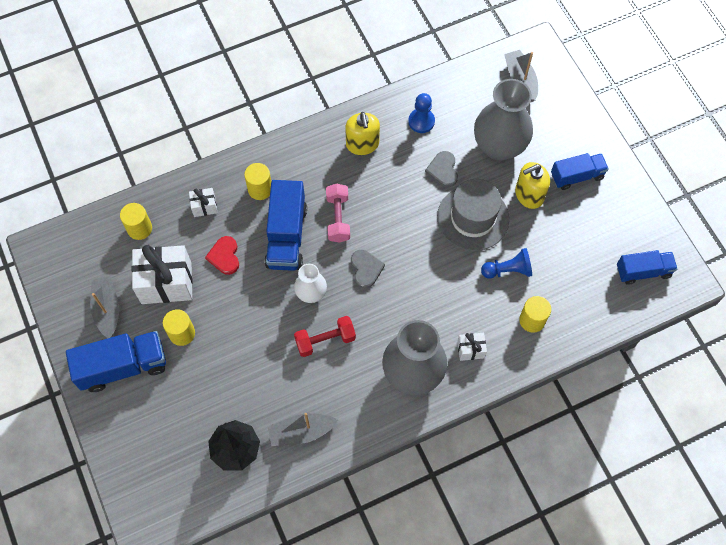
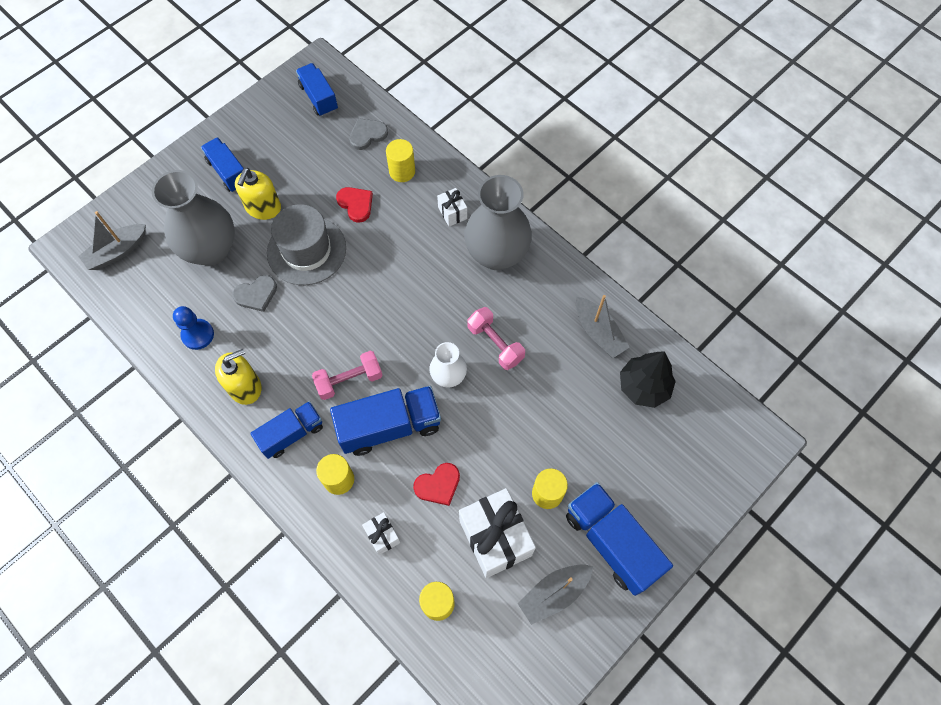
camera: 110 degrees left, 0 degrees up
(310, 166) = (291, 434): none -> blue truck
(325, 340) = (495, 344): red dumbbell -> pink dumbbell
(366, 269) = (401, 332): grey heart -> grey heart (367, 135)
(508, 270) = (356, 204): blue pawn -> red heart
(529, 195) = (263, 208): yellow soap dispenser -> yellow soap dispenser turned 60 degrees clockwise

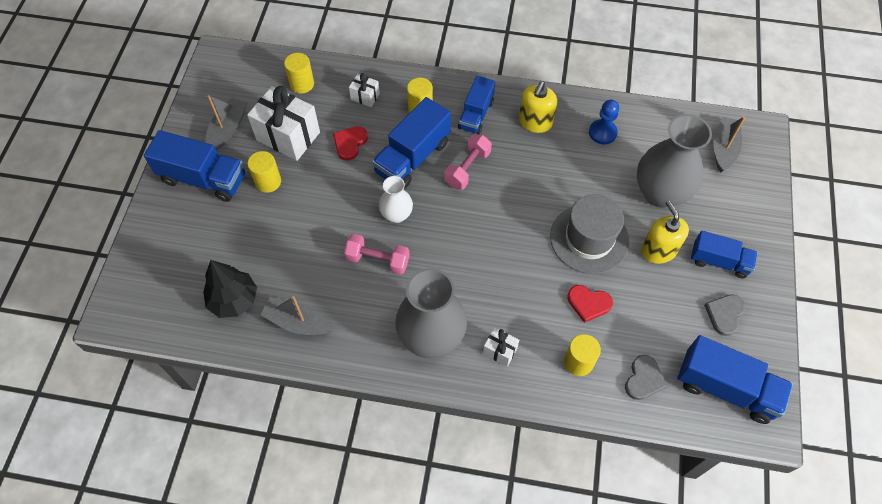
camera: 145 degrees right, 5 degrees down
(256, 294) = (592, 183): grey heart -> grey heart (724, 314)
(319, 98) = (725, 388): blue truck -> blue truck, size x1.55

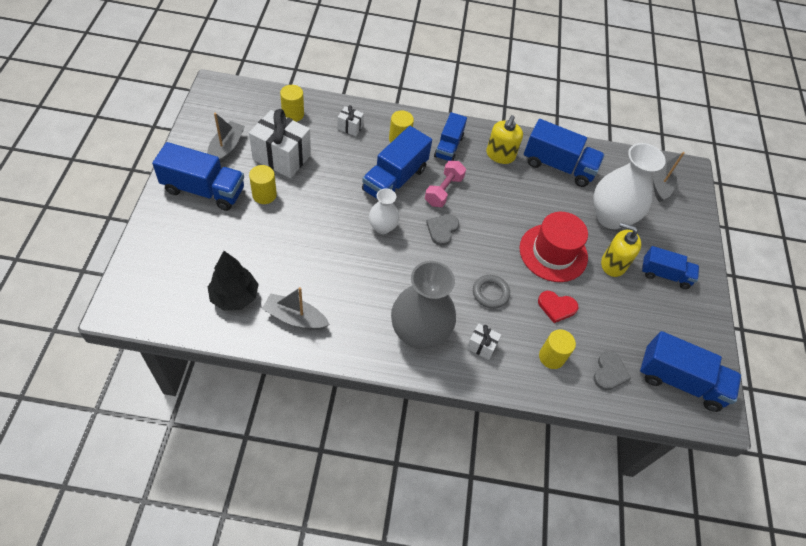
camera: 10 degrees left, 5 degrees down
(350, 143) = (338, 165): red heart -> none
(378, 260) = (367, 265): pink dumbbell -> none
(514, 289) = (490, 293): none -> grey ring
(589, 239) = (553, 253): grey hat -> red hat
(602, 133) = (558, 166): blue pawn -> blue truck
(658, 250) = (613, 264): yellow soap dispenser -> yellow soap dispenser turned 45 degrees counterclockwise
(660, 193) = (610, 217): grey vase -> white vase
(724, 314) = (673, 319): grey heart -> grey heart (442, 230)

